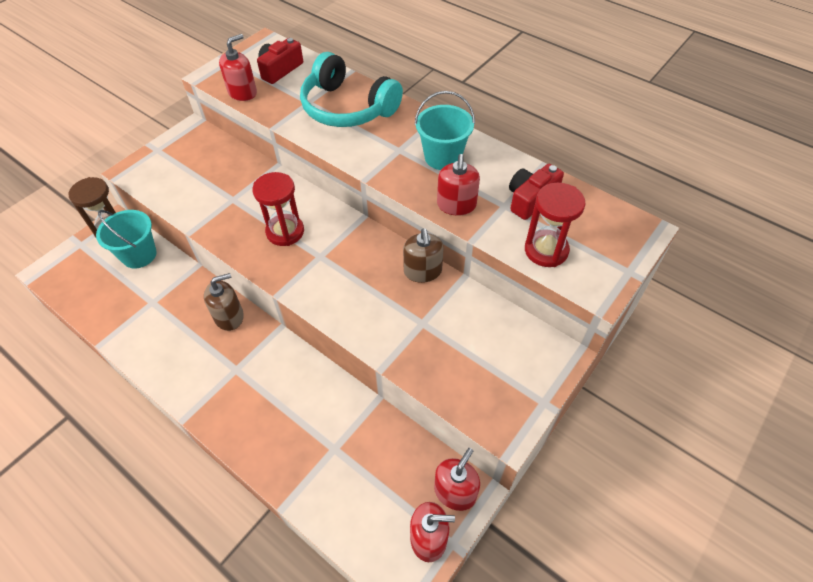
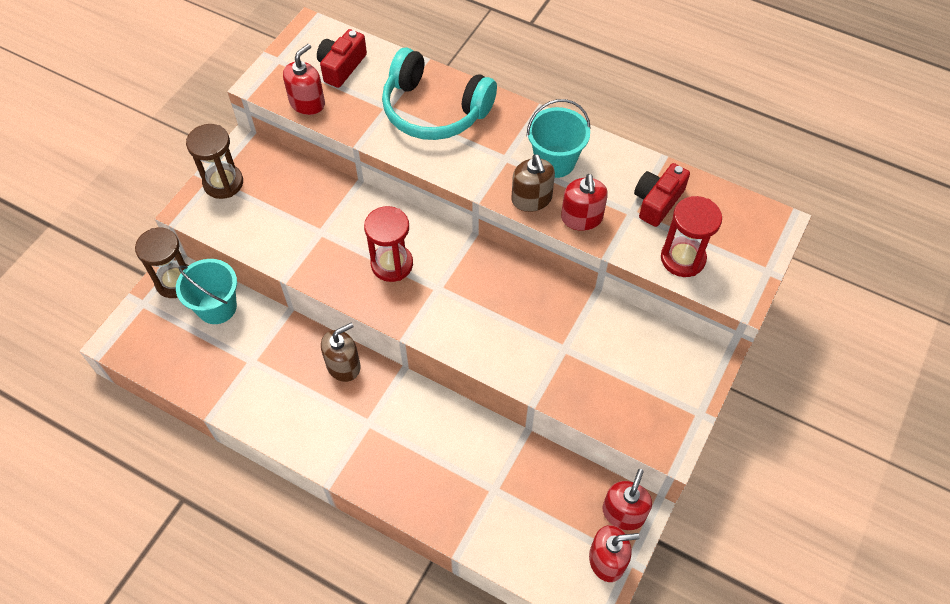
camera: 10 degrees left, 5 degrees up
(166, 153) = (223, 183): none -> brown hourglass
(422, 271) = (552, 291): brown soap dispenser -> brown soap dispenser (531, 199)

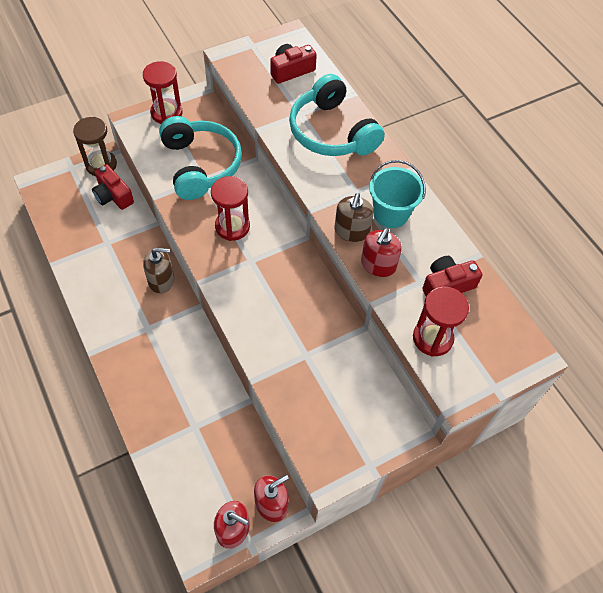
camera: 30 degrees right, 0 degrees up
(217, 307) = (113, 195): turquoise bucket -> red camera
(223, 183) = (166, 113): brown hourglass -> red hourglass
(307, 103) = (248, 83): red soap dispenser -> none
(307, 219) = (201, 165): none -> turquoise headphones

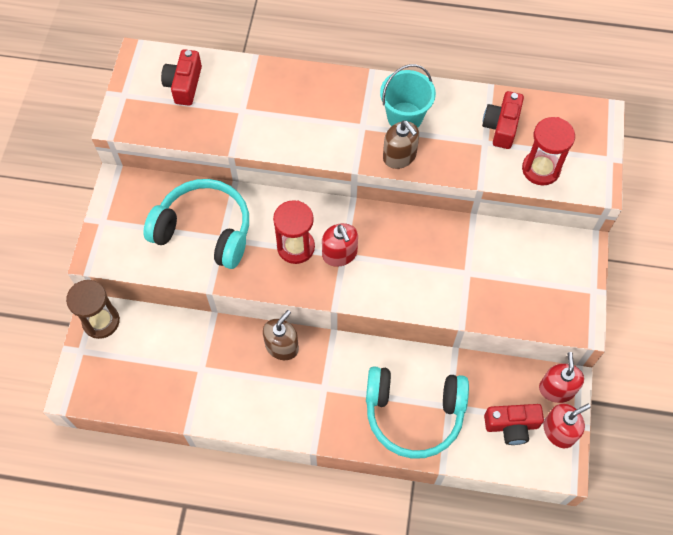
camera: 50 degrees left, 5 degrees up
(113, 195) = (149, 332): red camera -> red camera (511, 426)
(166, 113) = (115, 221): red hourglass -> none
(331, 132) = (283, 101): turquoise headphones -> turquoise headphones (414, 414)
(378, 265) = (447, 160): red soap dispenser -> red soap dispenser (339, 254)

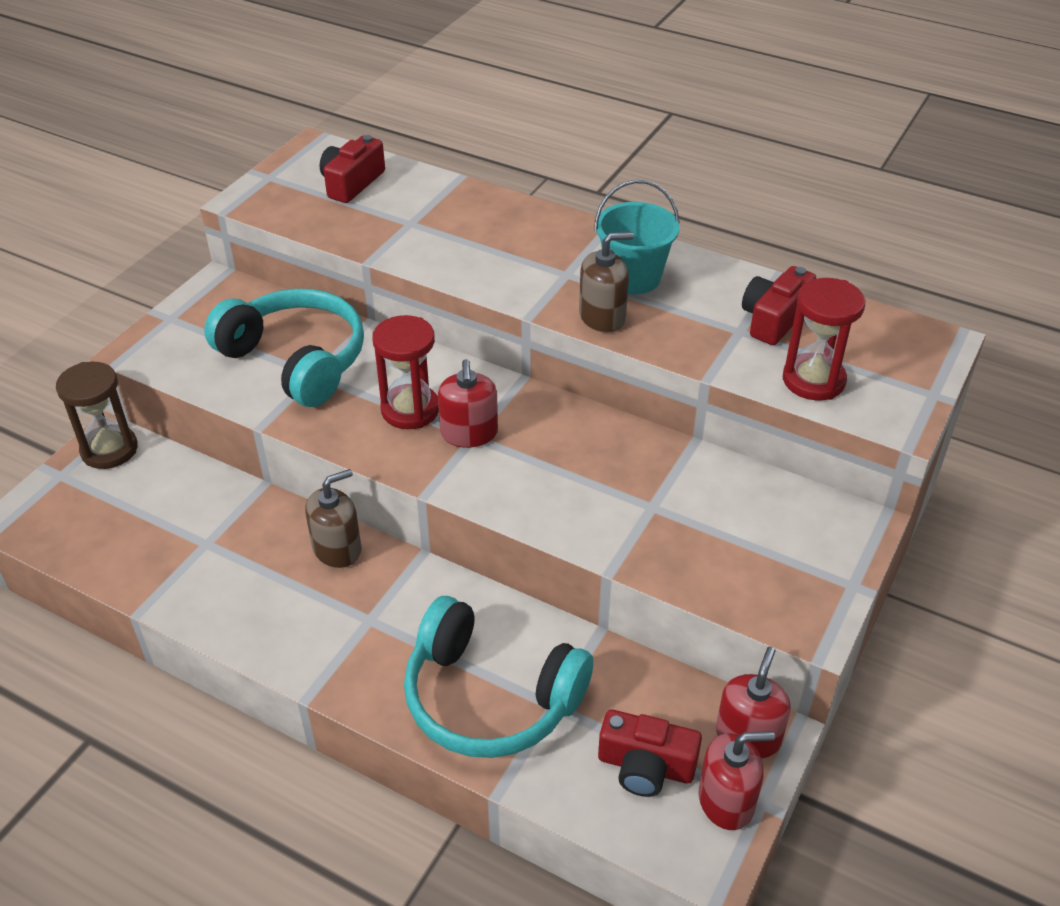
camera: 20 degrees right, 20 degrees down
(399, 156) = (602, 316): brown soap dispenser -> brown soap dispenser turned 90 degrees counterclockwise

